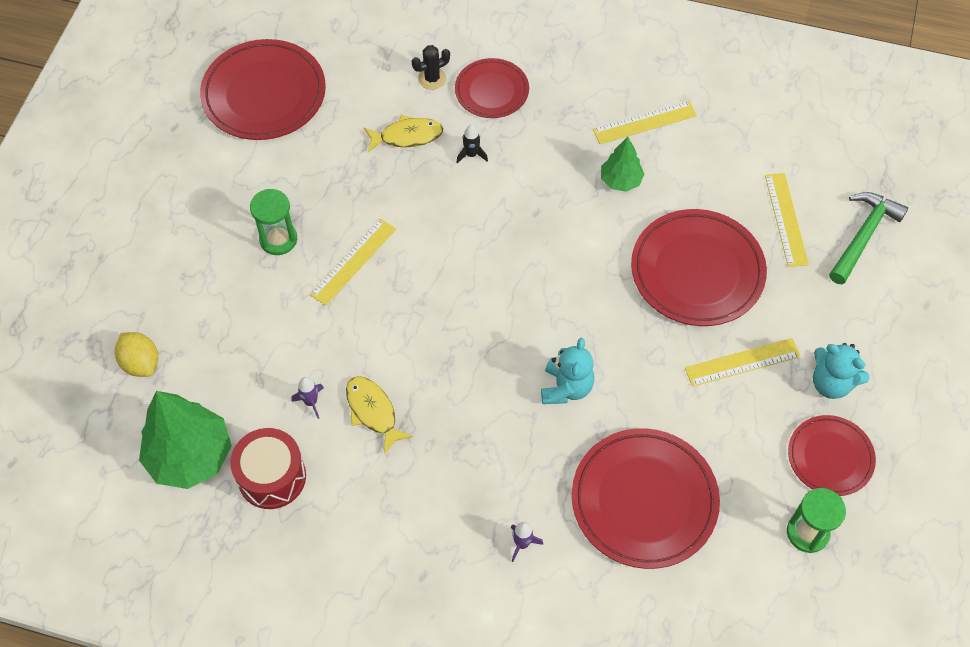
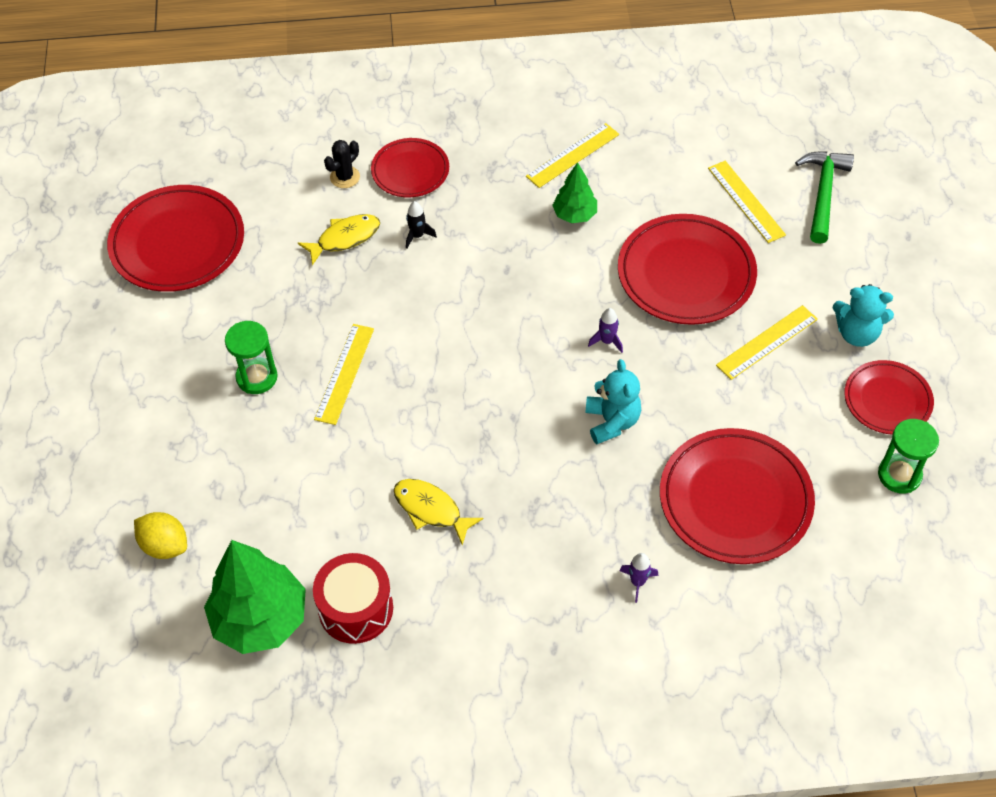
camera: 20 degrees left, 5 degrees down
(311, 402) = (363, 522): purple rocket -> purple rocket (607, 341)

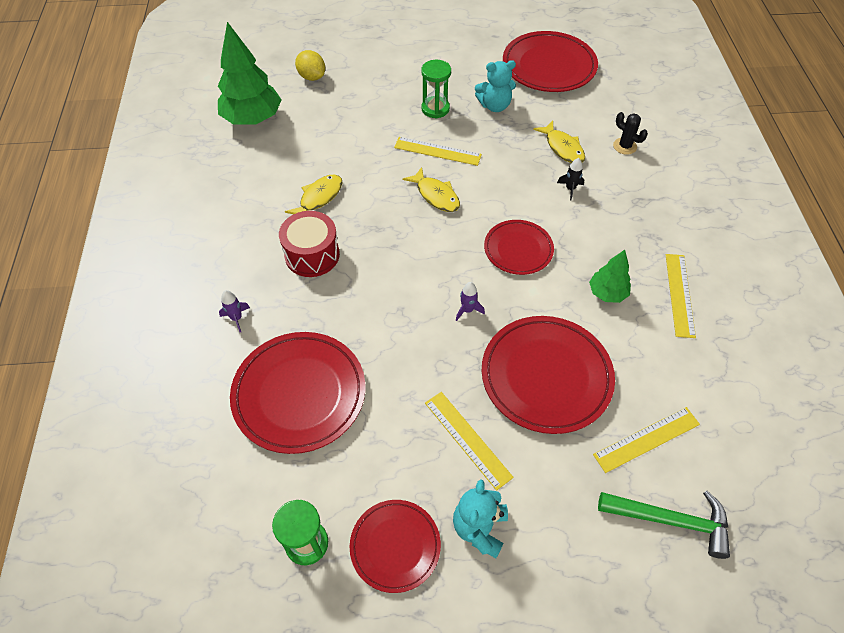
camera: 90 degrees right, 0 degrees up
(165, 545) = (312, 77): yellow lemon -> yellow lemon turned 75 degrees counterclockwise
(356, 608) = (250, 161): red drum -> red drum (312, 255)
(410, 171) = (638, 184): red plate -> red plate (518, 249)
(427, 374) = (436, 195): none -> yellow fish
(572, 155) = (679, 294): yellow ruler -> yellow ruler turned 45 degrees clockwise
(612, 421) = (385, 309): turquoise teddy bear -> turquoise teddy bear (494, 106)

